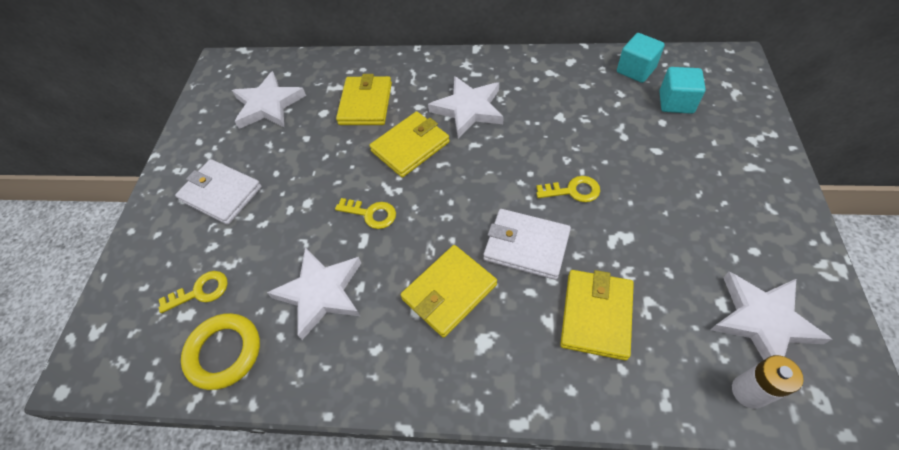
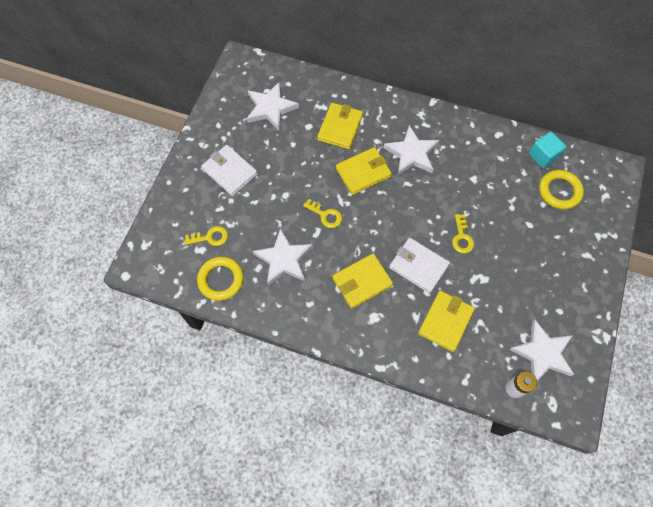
camera: 10 degrees right, 10 degrees up
(573, 191) = (462, 237): yellow key -> yellow key turned 75 degrees clockwise
(676, 102) = (559, 191): turquoise cube -> yellow ring

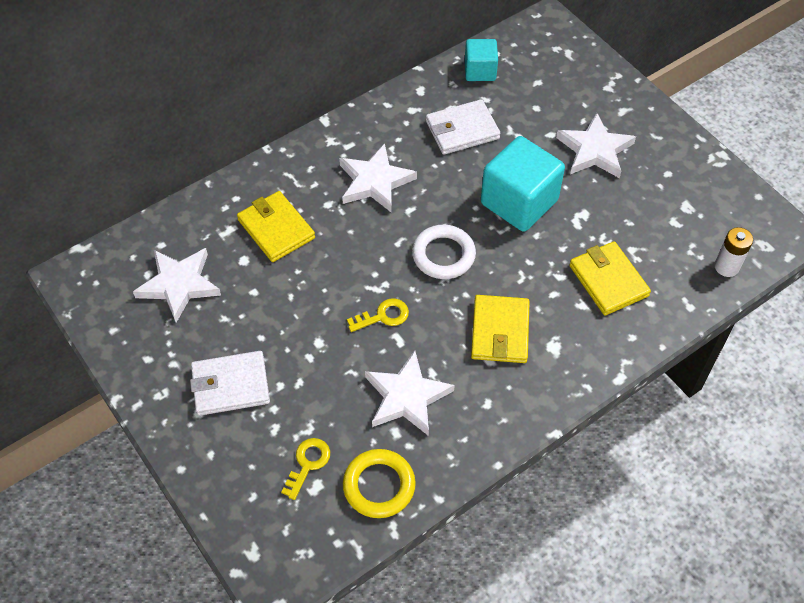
camera: 55 degrees left, 10 degrees down
(363, 172) = (358, 243): yellow wallet -> none
(390, 220) = (443, 255): none -> white ring
(418, 266) = (523, 264): white wallet -> white wallet (462, 130)
(462, 237) = (519, 202): yellow key -> turquoise cube
(542, 353) = (704, 218): white star -> white star (595, 150)
(559, 191) = (533, 85): yellow ring -> none

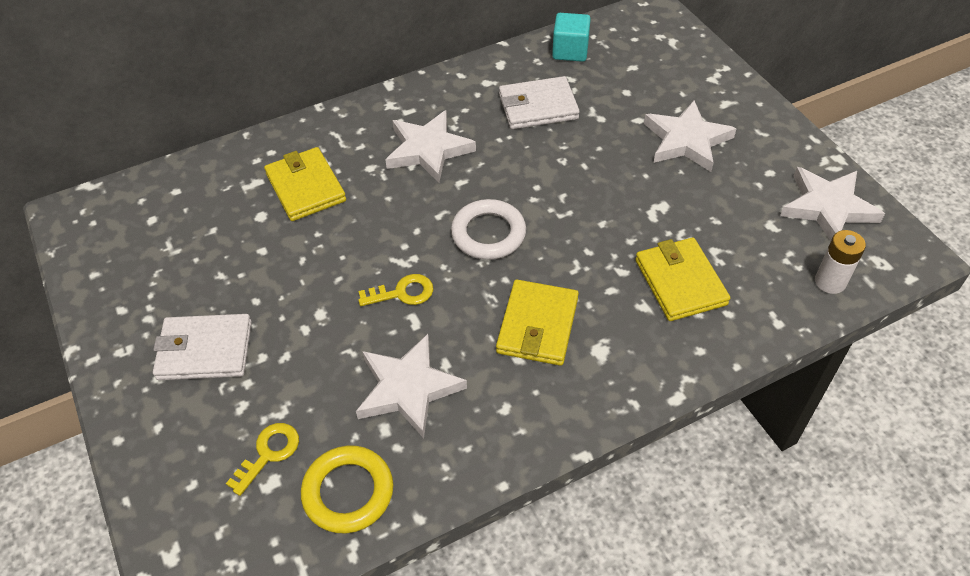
camera: 10 degrees right, 5 degrees down
(179, 285) = (181, 234): white star -> white star (828, 207)
(519, 202) = (588, 186): turquoise cube -> none

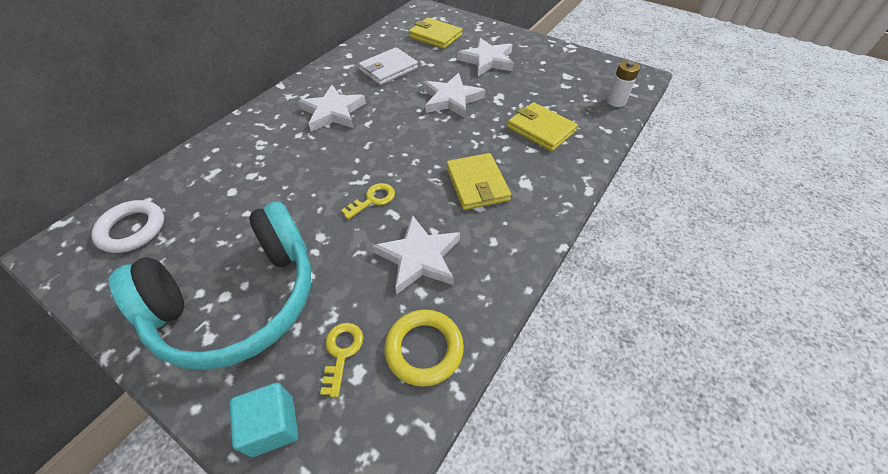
camera: 30 degrees left, 0 degrees up
(205, 350) = (239, 300): white wallet -> turquoise headphones
(306, 187) = (257, 161): yellow wallet -> yellow wallet (435, 36)
(488, 233) = (407, 144): white ring -> white ring (132, 229)
(570, 51) = (387, 37): turquoise cube -> turquoise cube (273, 425)
(828, 207) = (585, 68): white star -> white star (451, 99)

